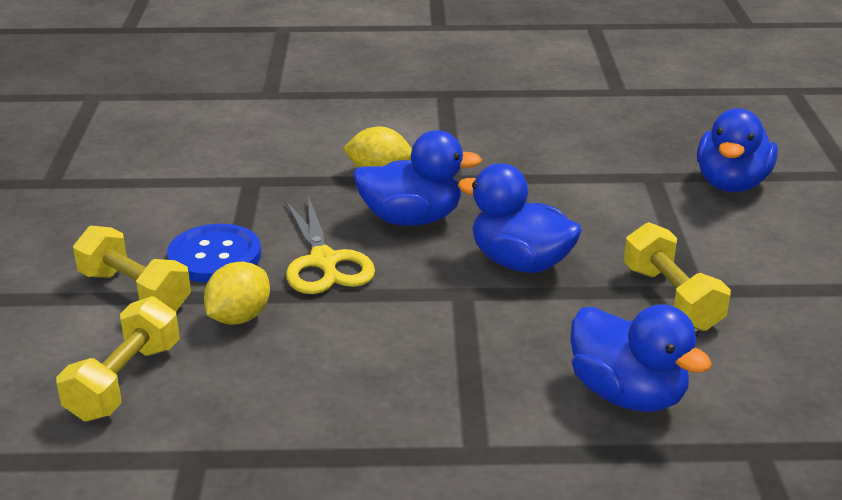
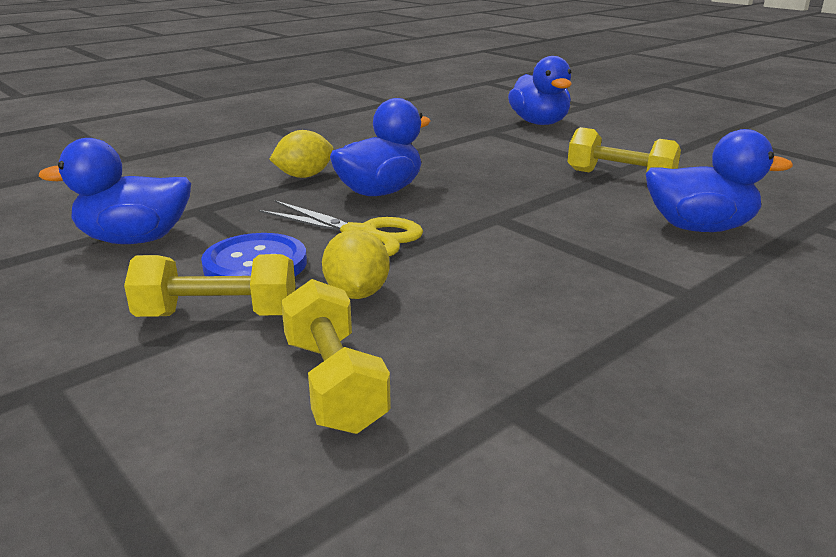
camera: 40 degrees left, 5 degrees down
(520, 263) = (501, 190): blue duck -> blue duck (135, 239)

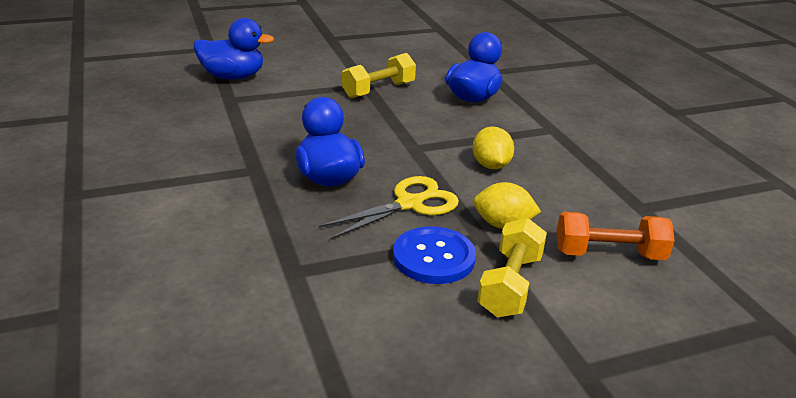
camera: 70 degrees left, 5 degrees up
(135, 239) = (342, 314): blue duck -> none
(304, 176) = (256, 204): yellow lemon -> yellow lemon (491, 165)
(334, 383) = (609, 254): yellow dumbbell -> orange dumbbell

